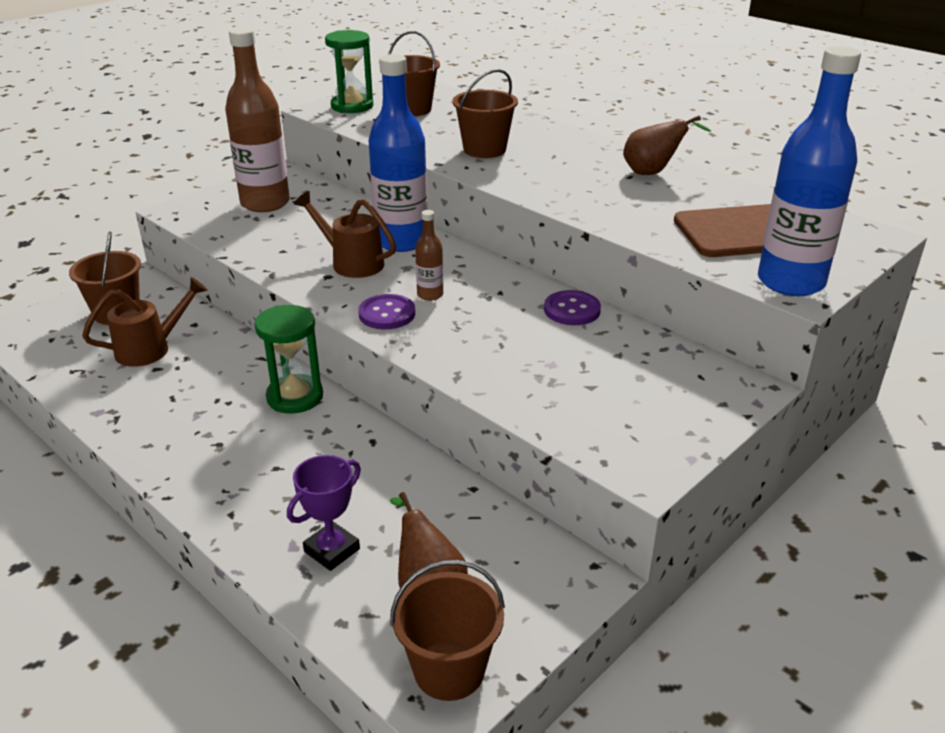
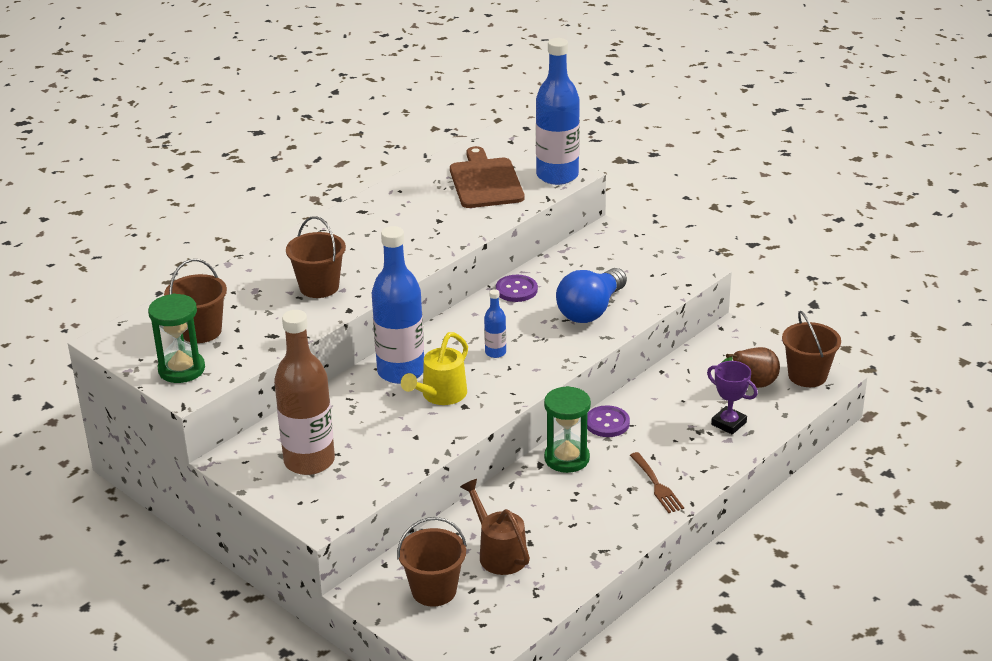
camera: 90 degrees left, 0 degrees up
(216, 467) = (656, 485): none -> brown fork
(351, 262) = (440, 395): brown watering can -> yellow watering can
(387, 314) = (525, 371): purple button -> purple button (607, 423)
(430, 295) = (495, 352): brown bottle -> blue bottle
(524, 365) = (591, 310): none -> blue light bulb
(653, 172) = (379, 210): brown pear -> none

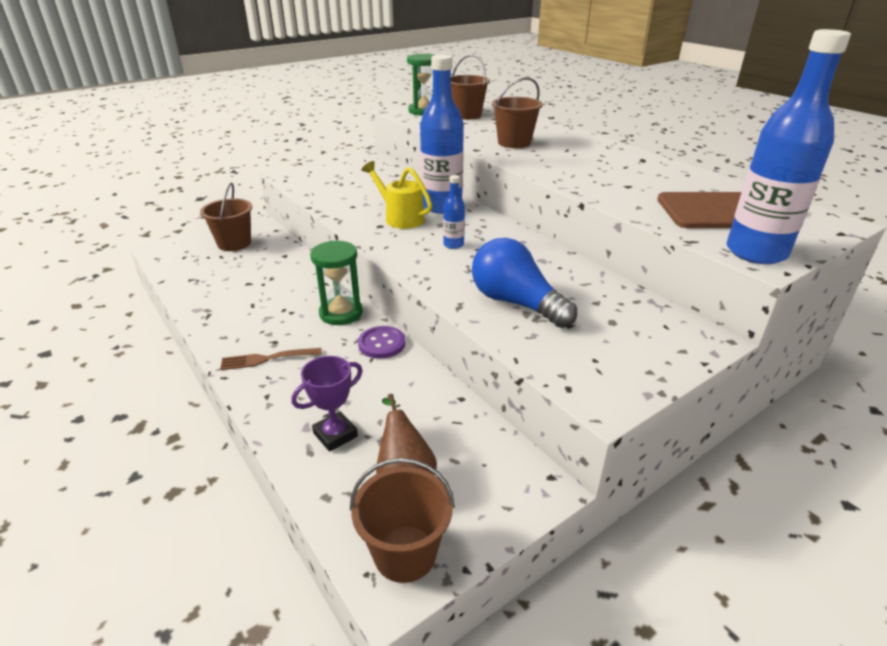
camera: 100 degrees right, 0 degrees up
(309, 461) = (350, 175): brown bottle -> none
(498, 553) = (249, 269): brown watering can -> none
(516, 290) = (564, 265): purple button -> none

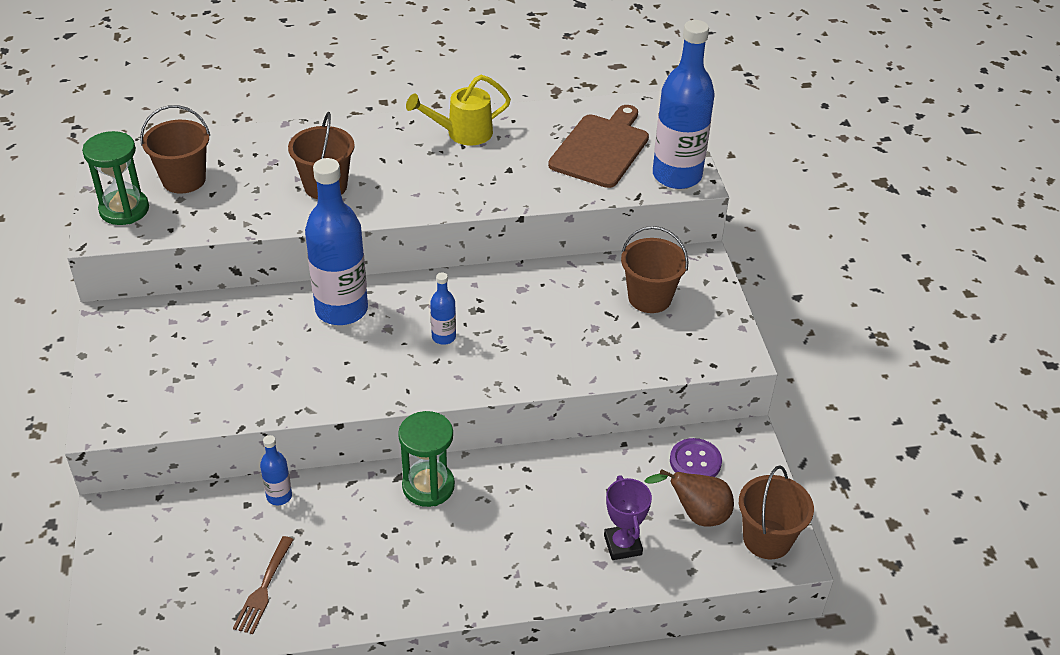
camera: 65 degrees left, 10 degrees up
(234, 243) = (164, 551): brown bucket -> brown bucket (649, 298)
(267, 359) = (475, 571): brown fork -> brown fork (263, 588)
(297, 263) = (279, 496): none -> blue bottle
(382, 344) = (508, 470): purple button -> purple button (695, 461)
(400, 218) = (344, 355): yellow watering can -> yellow watering can (462, 133)
(516, 303) = (583, 341): blue light bulb -> none

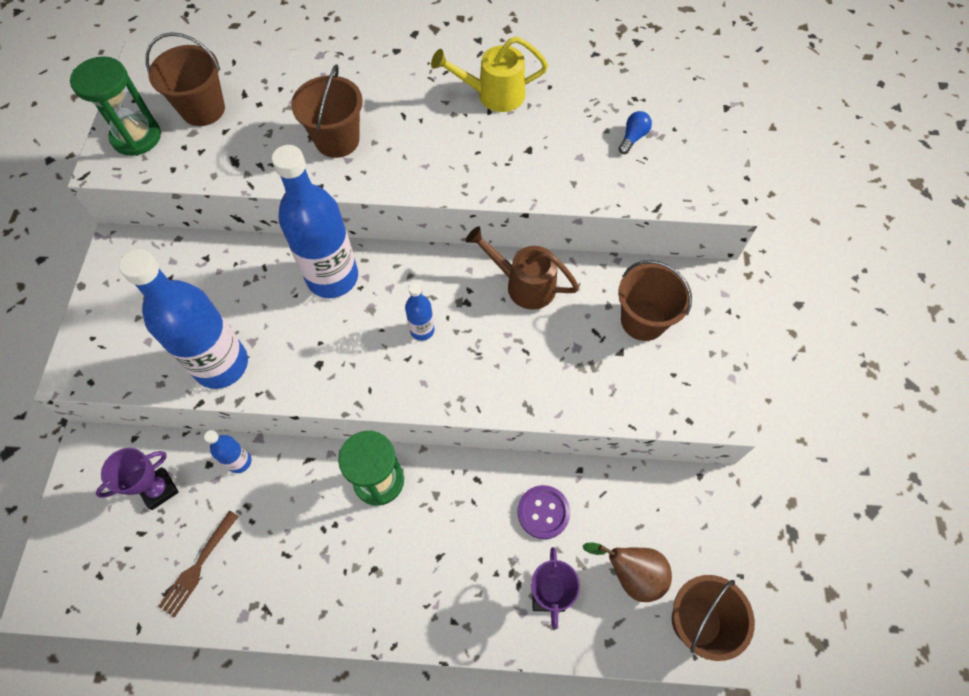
camera: 15 degrees right, 20 degrees up
(200, 534) = (159, 489): none -> purple trophy
(530, 288) = (523, 284): none -> brown watering can
(601, 149) = (633, 138): brown cutting board -> blue light bulb
(677, 176) = (706, 187): blue bottle -> blue bottle (221, 364)
(695, 461) = (646, 507): purple button -> purple button (543, 512)

